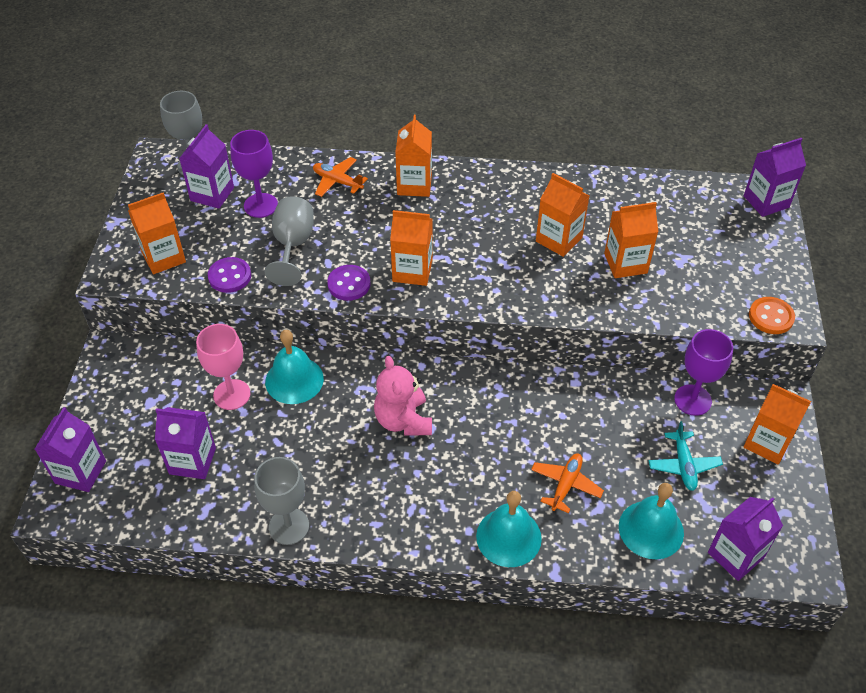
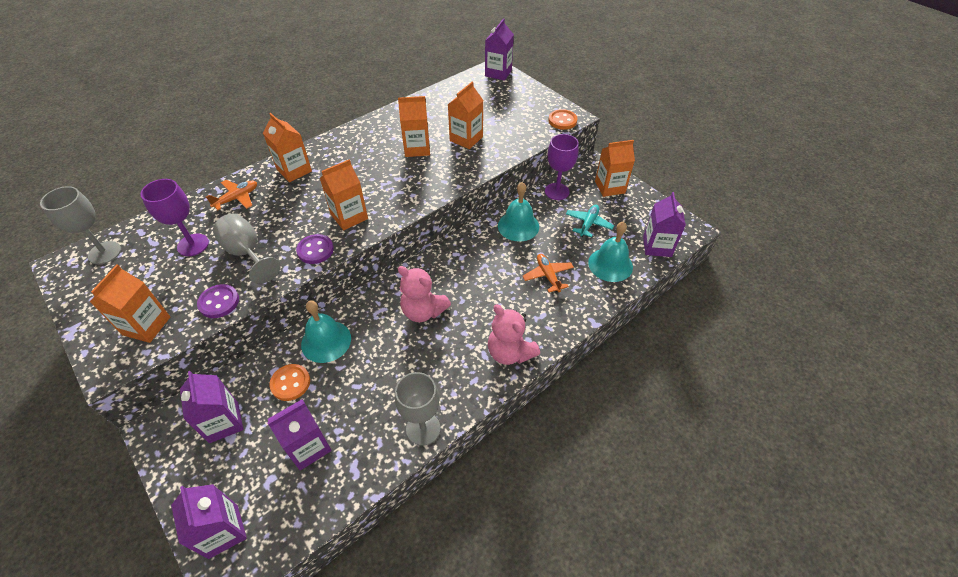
camera: 45 degrees left, 0 degrees up
(212, 194) = (143, 261): purple carton -> purple carton (224, 422)
(232, 394) = (290, 383): pink goblet -> orange button
(337, 182) = (237, 198): orange plane -> orange plane turned 150 degrees clockwise
(437, 527) = (510, 352): none -> pink teddy bear
(508, 537) = (552, 325): turquoise bell -> turquoise bell (518, 226)
(683, 465) = (588, 224): turquoise plane -> turquoise plane turned 105 degrees counterclockwise

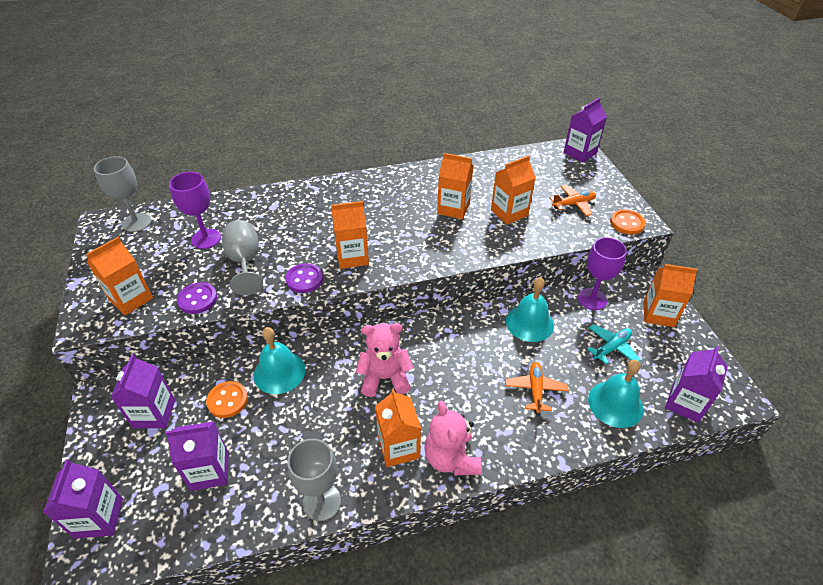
camera: 25 degrees right, 5 degrees down
(237, 198) = (264, 207): orange plane -> orange plane (573, 204)
(294, 170) = (327, 196): orange carton -> orange carton (398, 447)
(423, 311) = (385, 378): pink teddy bear -> pink teddy bear turned 120 degrees clockwise

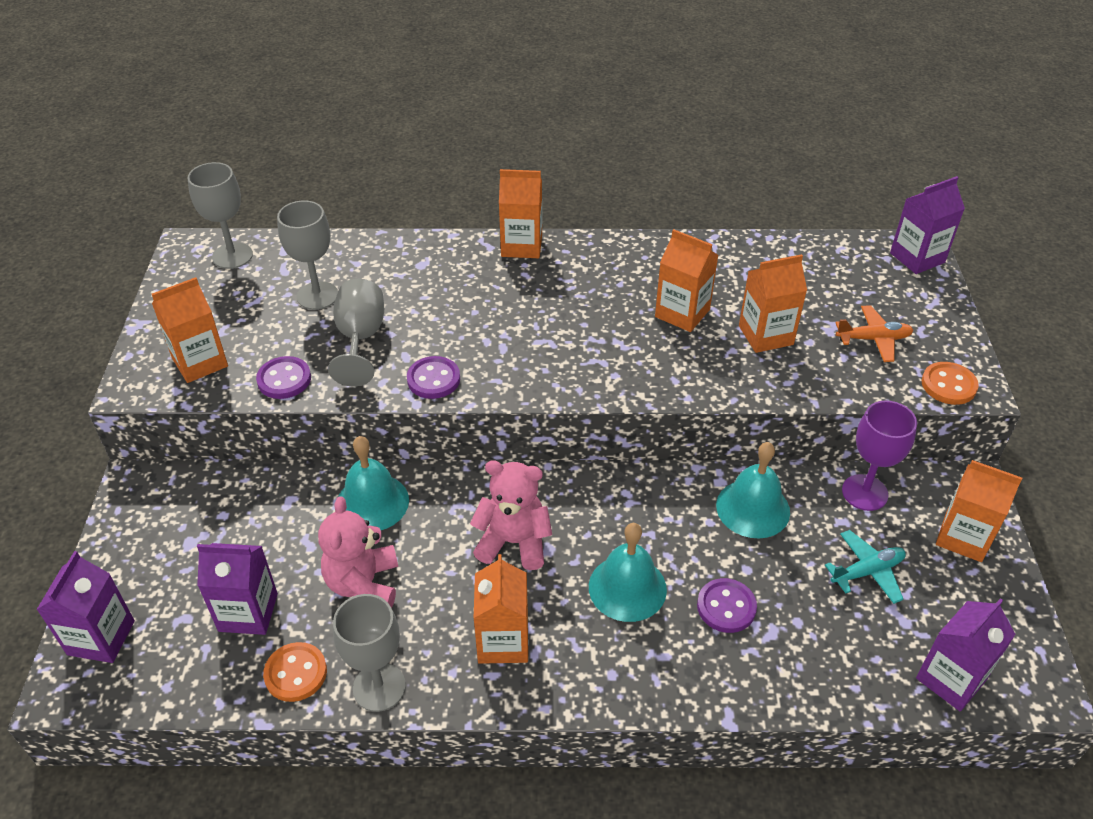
camera: 15 degrees right, 0 degrees up
(154, 413) = (197, 522): purple carton -> none
(206, 239) = (317, 296): purple goblet -> grey goblet
(227, 400) = (294, 526): orange button -> orange button (296, 673)
(352, 257) = (510, 359): orange carton -> orange carton (521, 246)
(451, 458) = (571, 673): pink teddy bear -> pink teddy bear (363, 584)
(535, 389) = (726, 607): orange plane -> purple button
(615, 404) = (840, 654): turquoise bell -> turquoise bell (627, 588)

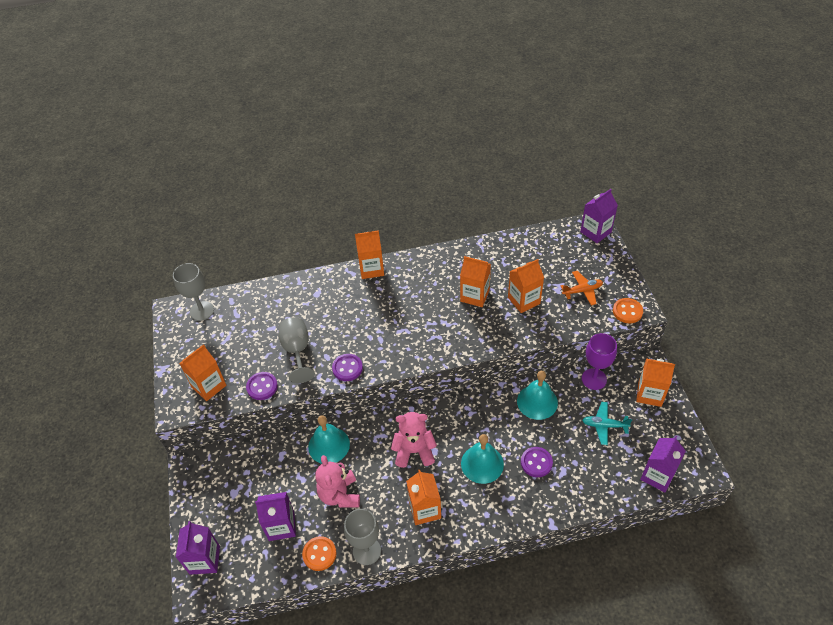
camera: 10 degrees left, 5 degrees up
(317, 296) = (262, 327): grey goblet -> none
(867, 571) = (604, 425): turquoise plane -> turquoise plane turned 135 degrees counterclockwise

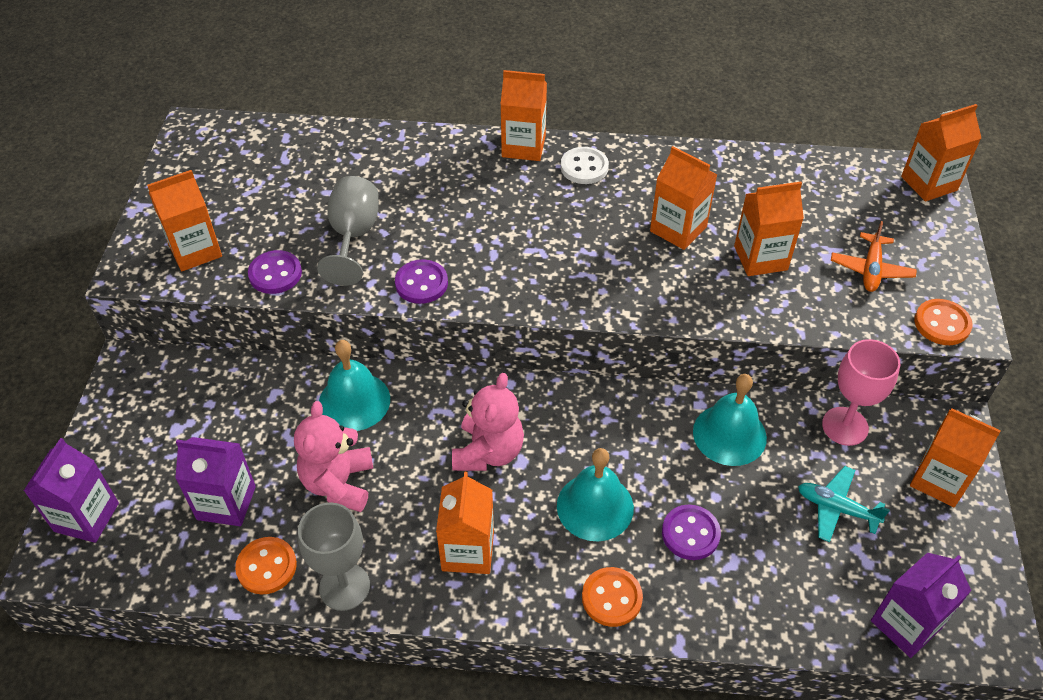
camera: 15 degrees right, 0 degrees up
(202, 311) = (235, 140): grey goblet -> none
(410, 273) = (584, 167): none -> white button
(414, 451) = (488, 452): pink teddy bear -> pink teddy bear turned 90 degrees clockwise
(509, 510) = (611, 598): none -> orange button
(582, 291) = (871, 269): orange plane -> orange plane turned 105 degrees clockwise
(594, 379) = (845, 426): purple goblet -> pink goblet
(595, 232) = (929, 183): purple carton -> orange carton

